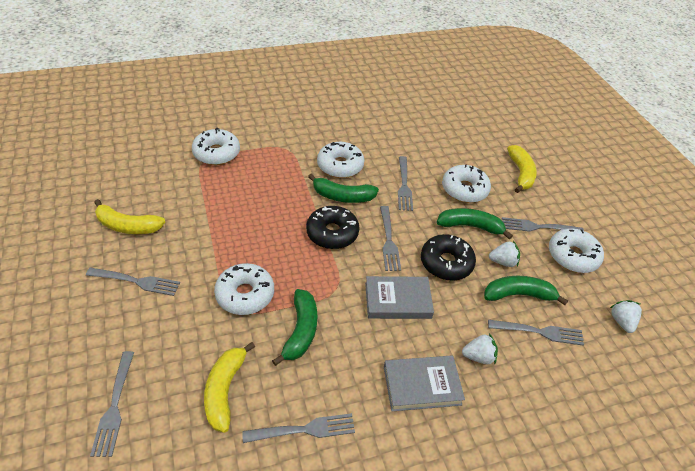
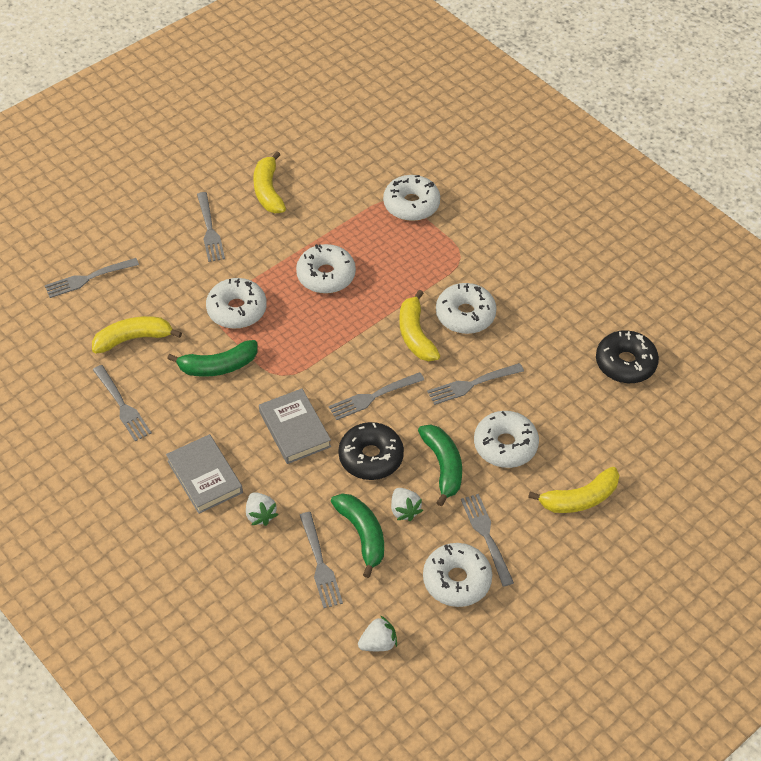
camera: 70 degrees right, 5 degrees up
(249, 224) = (326, 275): none -> white donut
(332, 233) = (354, 345): black donut -> black donut (625, 363)
(343, 196) = (415, 335): green banana -> yellow banana

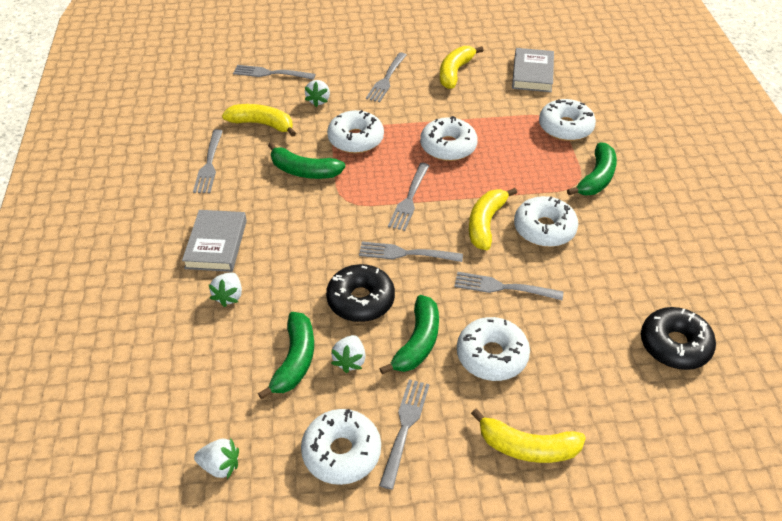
camera: 35 degrees right, 5 degrees down
(165, 286) = (318, 100): none -> white strawberry
(294, 429) = (318, 245): grey book -> grey book (532, 74)
(319, 563) = (238, 363): grey fork -> grey fork (409, 198)
(472, 244) = (596, 178): none -> green banana

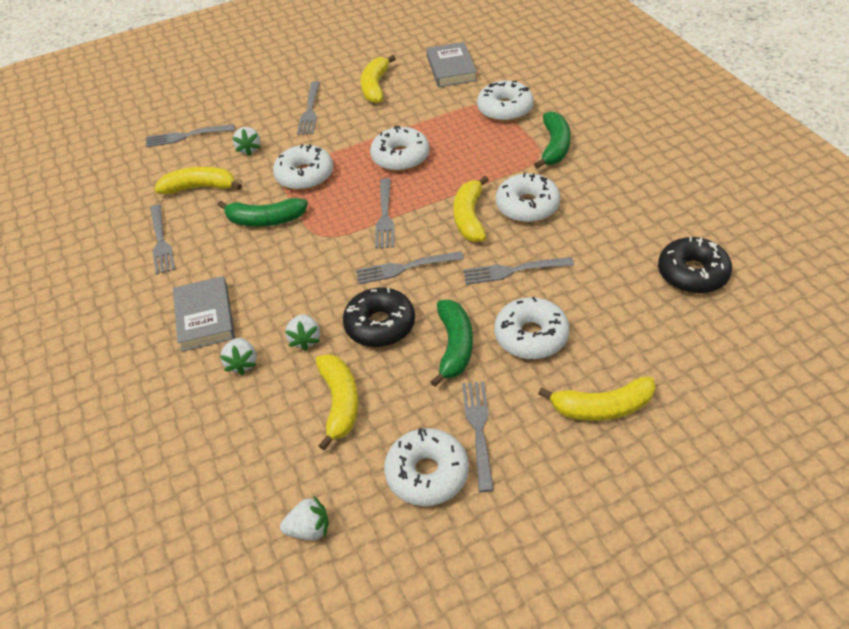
camera: 15 degrees left, 0 degrees up
(295, 360) = (339, 403): green banana -> yellow banana
(350, 360) = (395, 385): white strawberry -> white strawberry (305, 339)

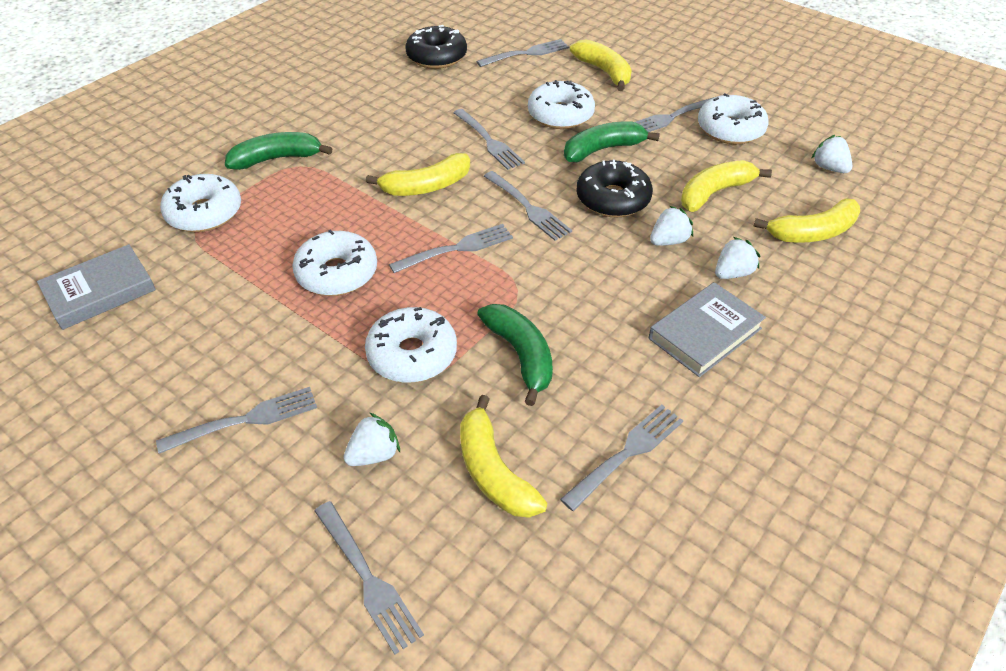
camera: 120 degrees left, 0 degrees up
(375, 87) = (160, 362): yellow banana -> yellow banana (812, 232)
(527, 206) = (390, 154): white donut -> none
(673, 350) = (526, 54): none -> grey fork

